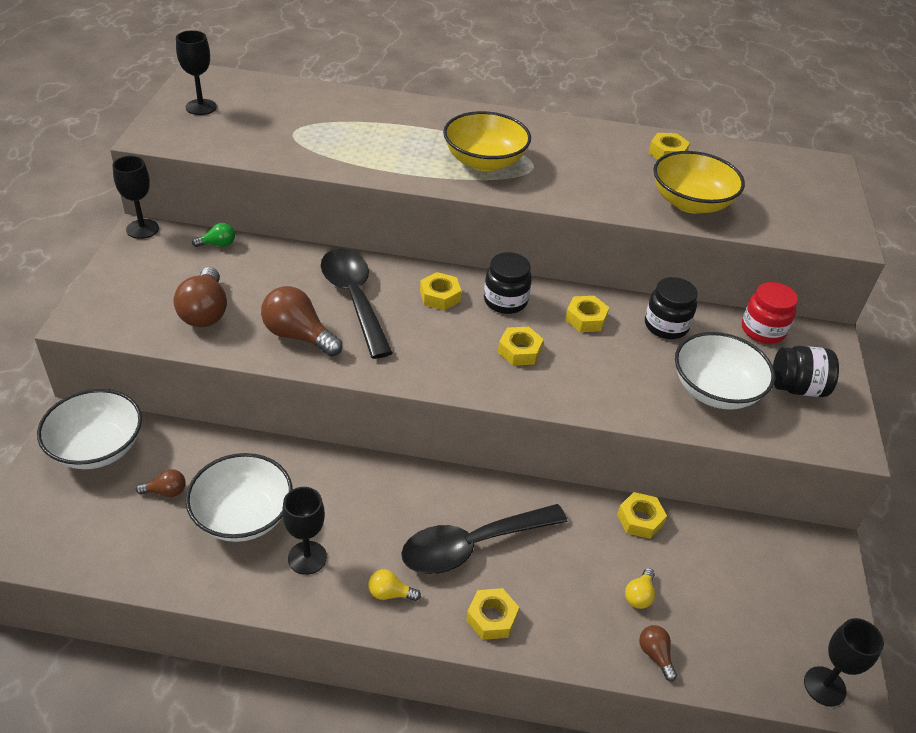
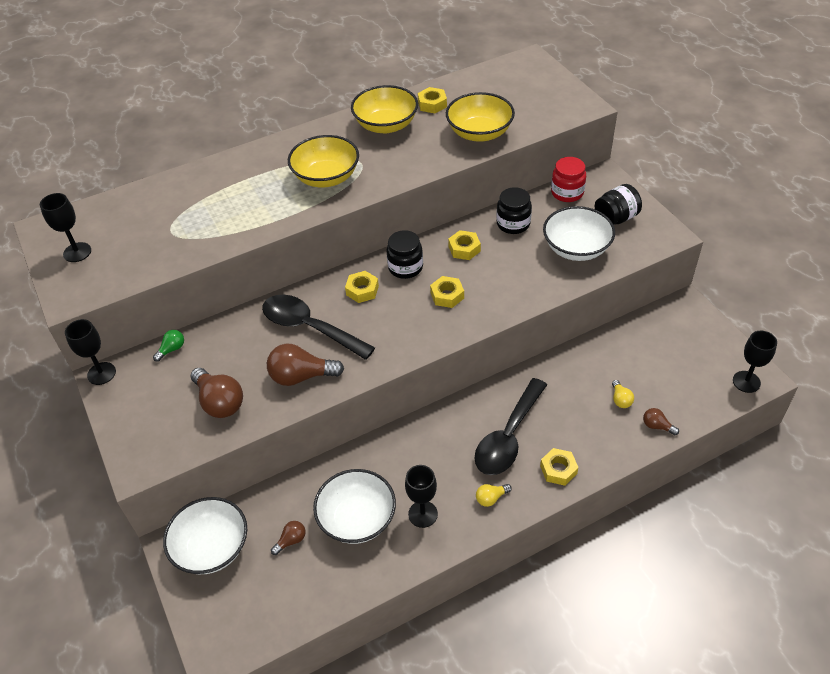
camera: 30 degrees left, 5 degrees up
(597, 148) = (386, 125): none -> yellow bowl
(640, 519) = (582, 355): yellow nut -> none

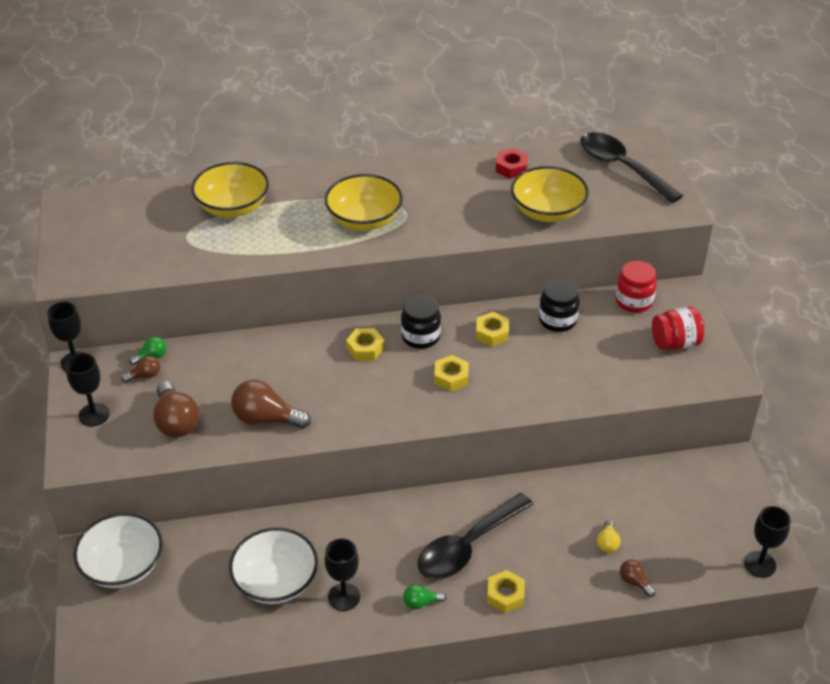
camera: 15 degrees right, 5 degrees down
(77, 252) = (89, 235): black goblet -> black goblet (94, 415)
(291, 540) = (202, 583): brown light bulb -> brown light bulb (145, 376)
(309, 327) = (295, 372): black spoon -> black spoon (621, 167)
(386, 125) = (451, 179): yellow bowl -> yellow bowl (233, 207)
(432, 104) = (511, 168): yellow nut -> red nut
(491, 498) = (421, 602): yellow light bulb -> green light bulb
(576, 248) = (614, 364): white bowl -> none
(616, 218) = (675, 343): black jar -> red jar

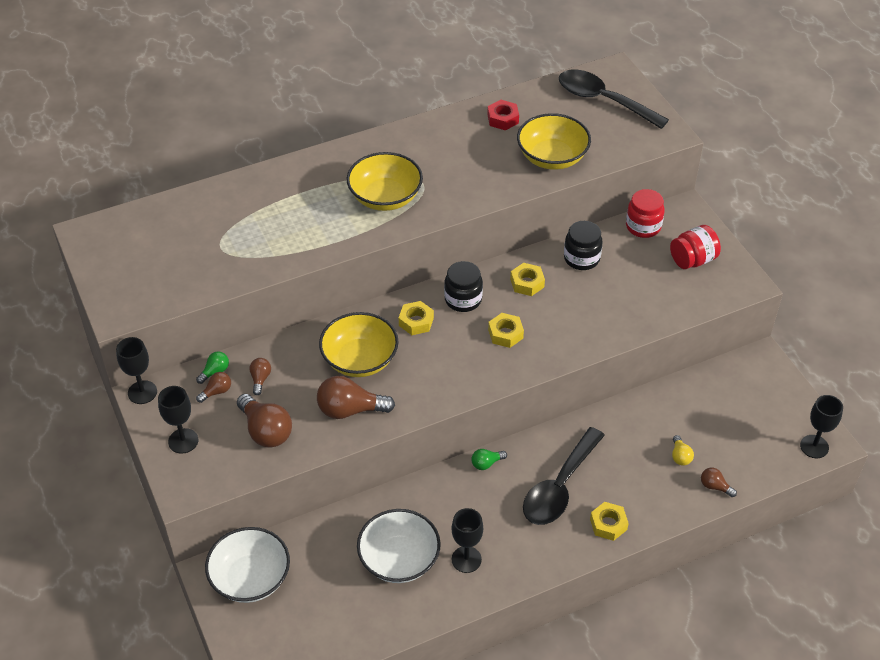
camera: 15 degrees left, 5 degrees up
(191, 372) = (260, 379): none -> brown light bulb
(233, 207) = (253, 208): yellow bowl -> yellow bowl (360, 360)
(421, 602) = (537, 548): green light bulb -> green light bulb (486, 463)

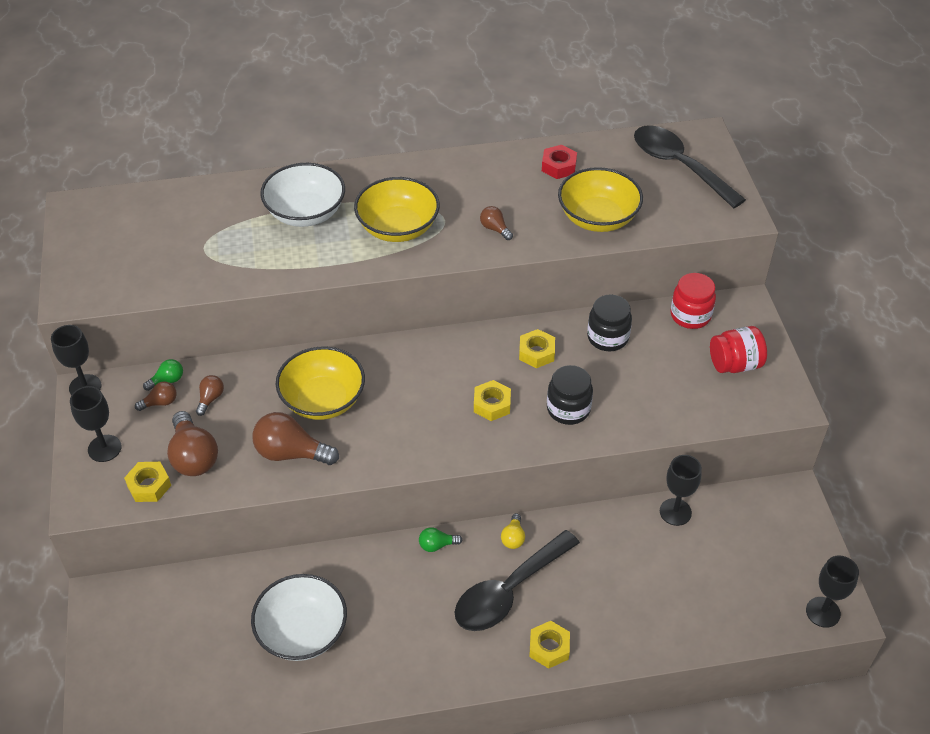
camera: 15 degrees right, 0 degrees up
(250, 578) = (138, 614): white bowl -> white bowl (305, 213)
(416, 322) = (399, 371): yellow nut -> yellow nut (149, 485)
(463, 299) = (459, 357): black jar -> black jar (568, 409)
(466, 559) = (375, 650): black goblet -> black goblet (675, 512)
(680, 456) = (659, 587): yellow light bulb -> yellow light bulb (513, 538)
(715, 486) = (688, 632): brown light bulb -> brown light bulb (495, 229)

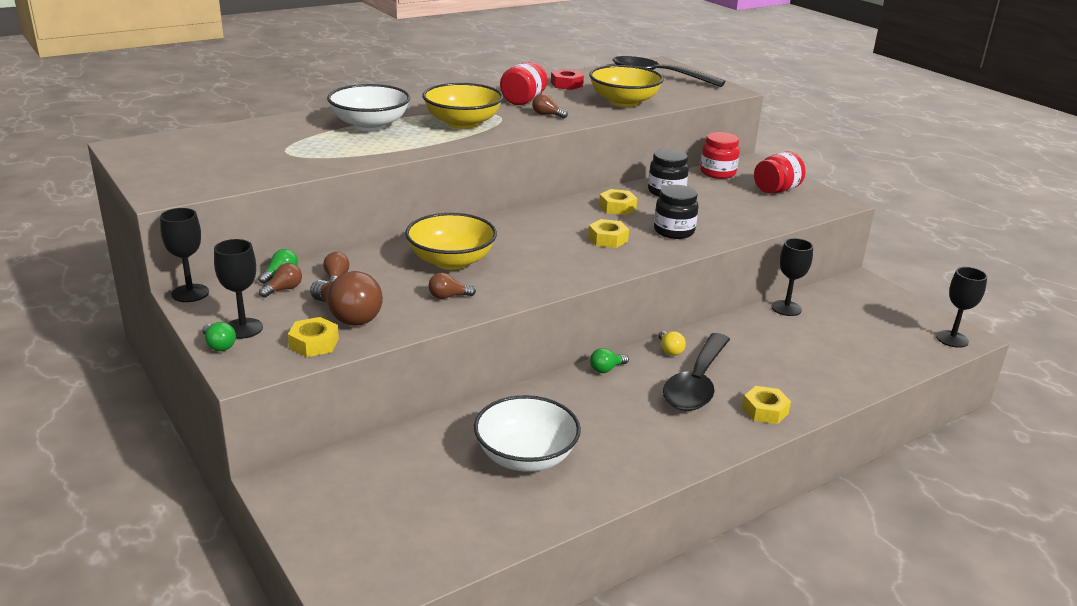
camera: 25 degrees left, 20 degrees down
(77, 466) = (219, 345): none -> green light bulb
(291, 453) = (448, 296): brown light bulb -> brown light bulb, size x0.51
(488, 194) = (523, 101): none -> red jar

